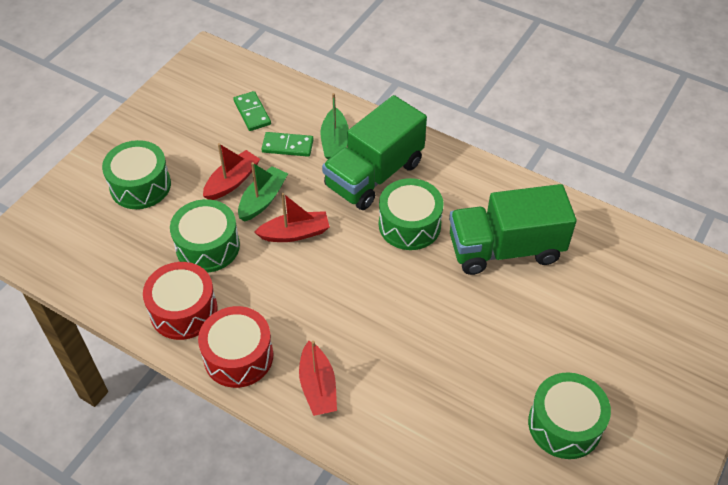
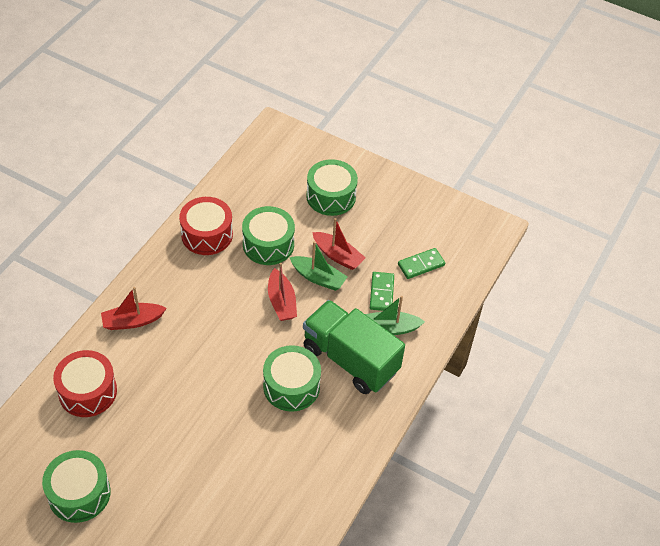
camera: 85 degrees right, 0 degrees up
(238, 356) = (163, 271): red drum -> red drum (88, 391)
(505, 249) = (263, 463): green truck -> none

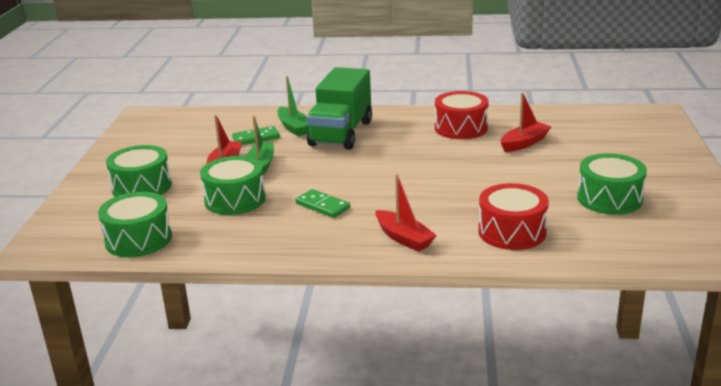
camera: 110 degrees left, 25 degrees down
(207, 234) = (245, 236): red drum -> red drum (461, 128)
(281, 301) = (305, 174): red boat -> red boat (524, 143)
(291, 386) = (393, 147): green drum -> green drum (138, 239)
(421, 265) = (209, 131): green domino -> green domino (322, 206)

